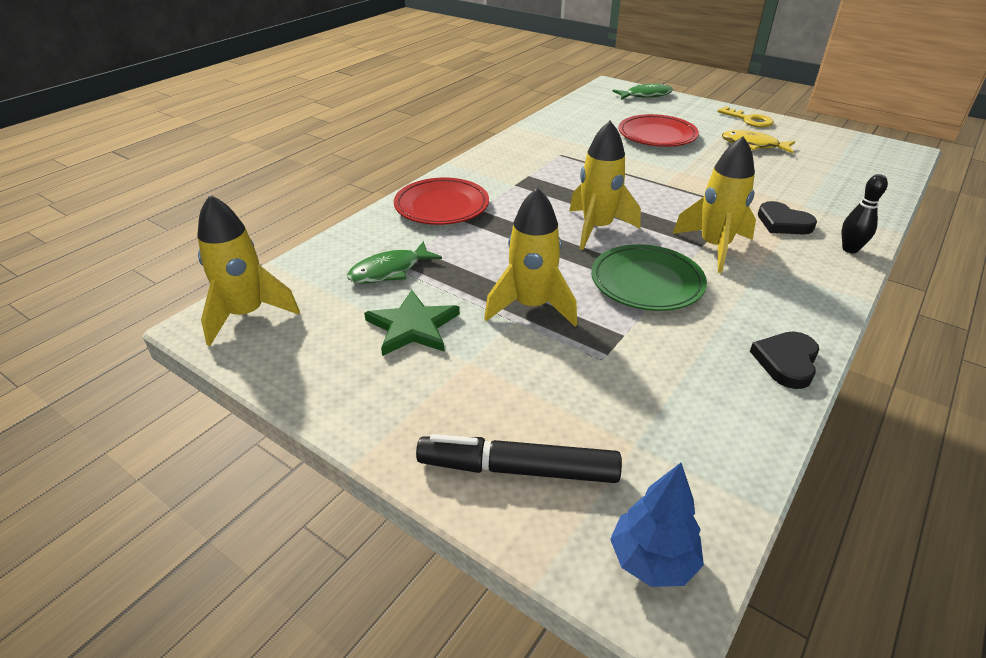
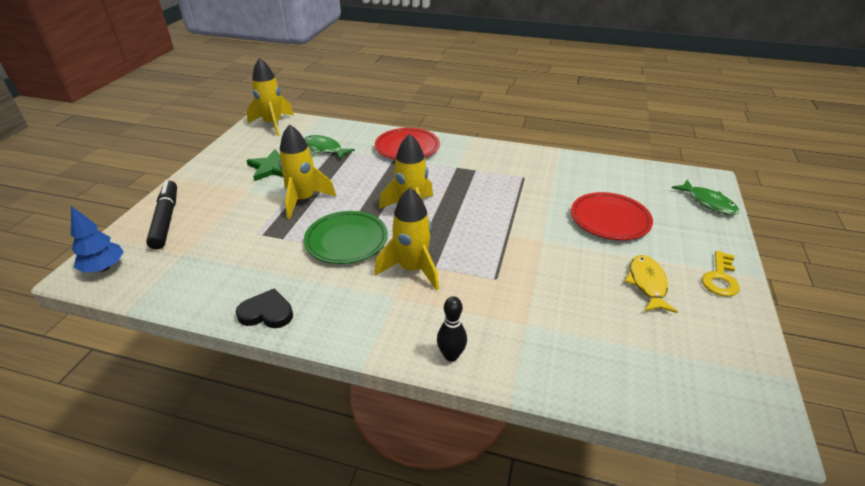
camera: 70 degrees right, 0 degrees up
(783, 223) = (479, 309): black heart -> none

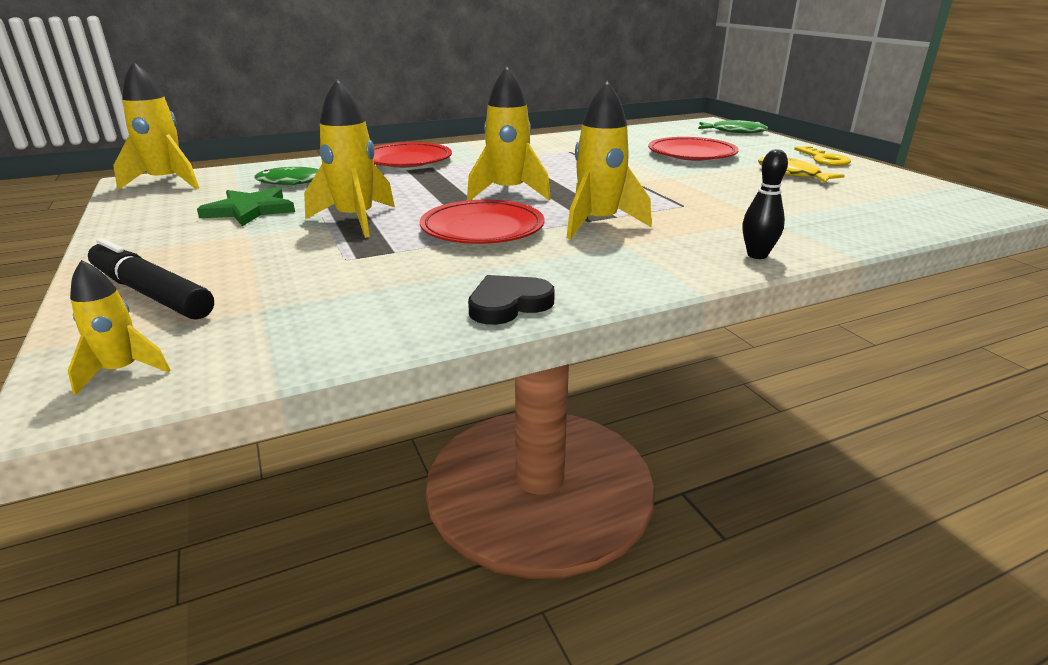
camera: 40 degrees left, 10 degrees down
(104, 268) = (122, 371): blue tree -> yellow rocket
(346, 241) = (482, 229): green plate -> red plate

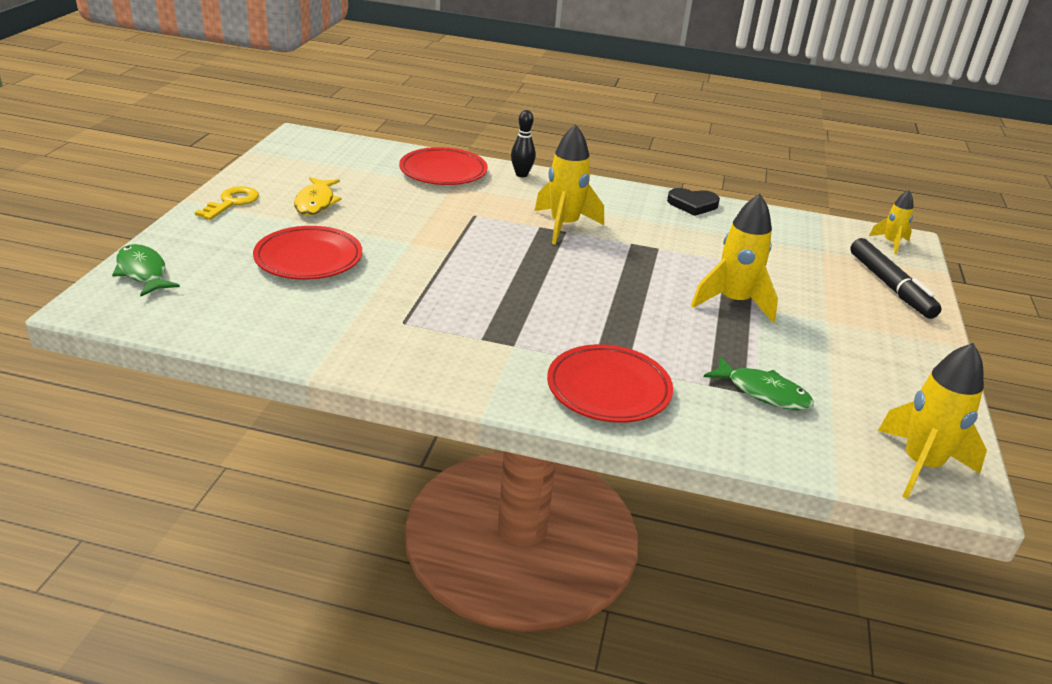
camera: 145 degrees left, 5 degrees up
(250, 210) = (822, 356): green star -> none
(482, 229) = (648, 253): red plate -> red plate (443, 172)
(508, 193) = (577, 282): yellow rocket -> none

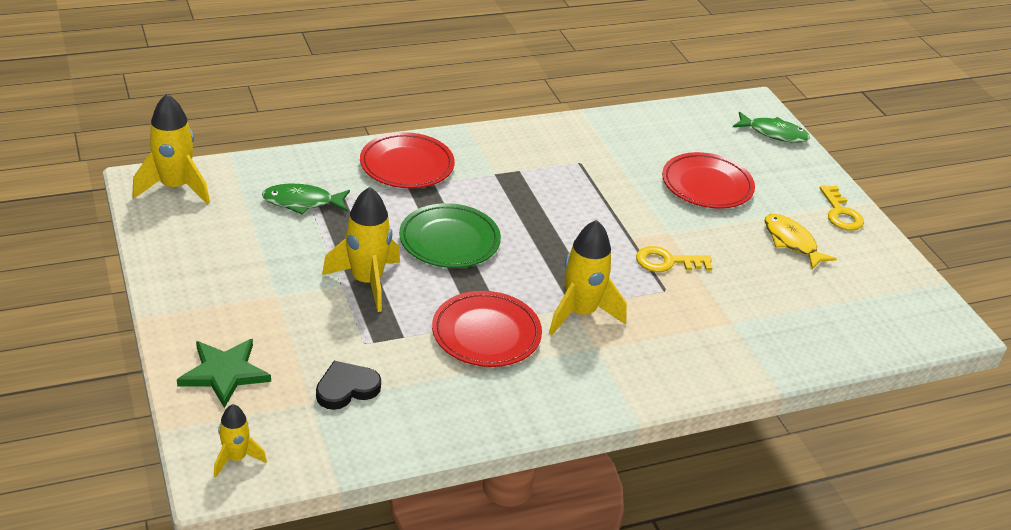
camera: 145 degrees right, 5 degrees up
(443, 172) = (767, 340): red plate -> red plate (486, 334)
(445, 227) = (667, 262): none -> yellow key
(521, 174) = (700, 377): black bowling pin -> none
(627, 305) = (449, 241): none -> green plate
(692, 204) = (492, 418): black heart -> black heart (346, 388)
(890, 286) = (224, 373): black marker -> green star

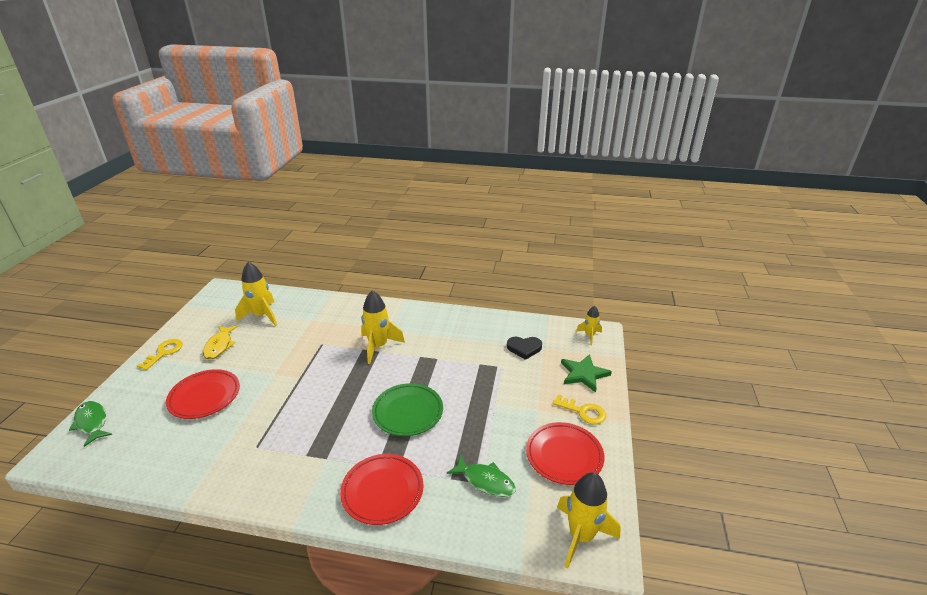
camera: 145 degrees left, 5 degrees down
(367, 282) = (478, 401): yellow rocket -> yellow rocket (262, 316)
(486, 334) = (436, 351): red plate -> red plate (564, 456)
(667, 262) = (300, 357): yellow key -> yellow key (583, 412)

